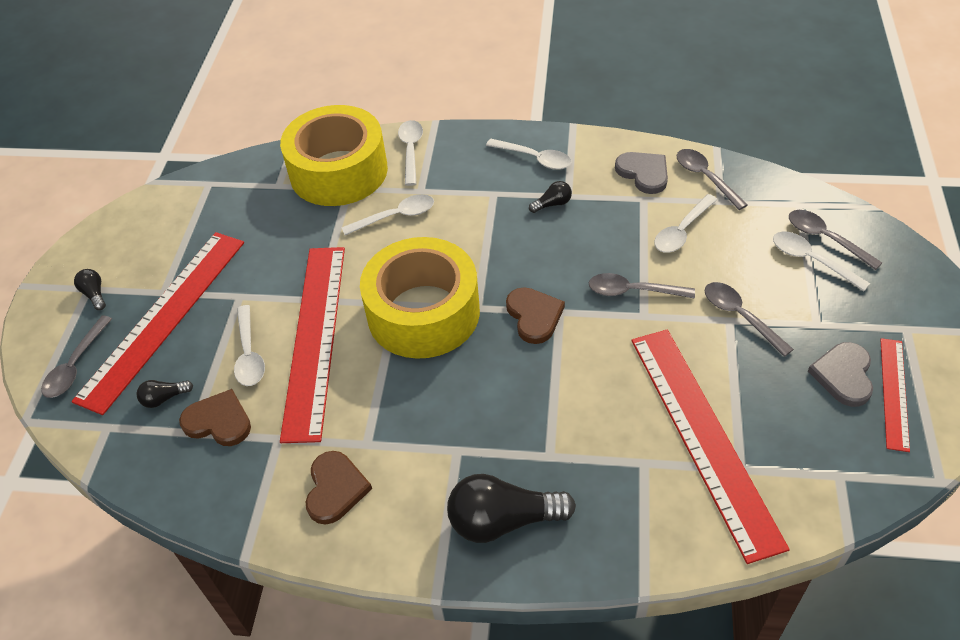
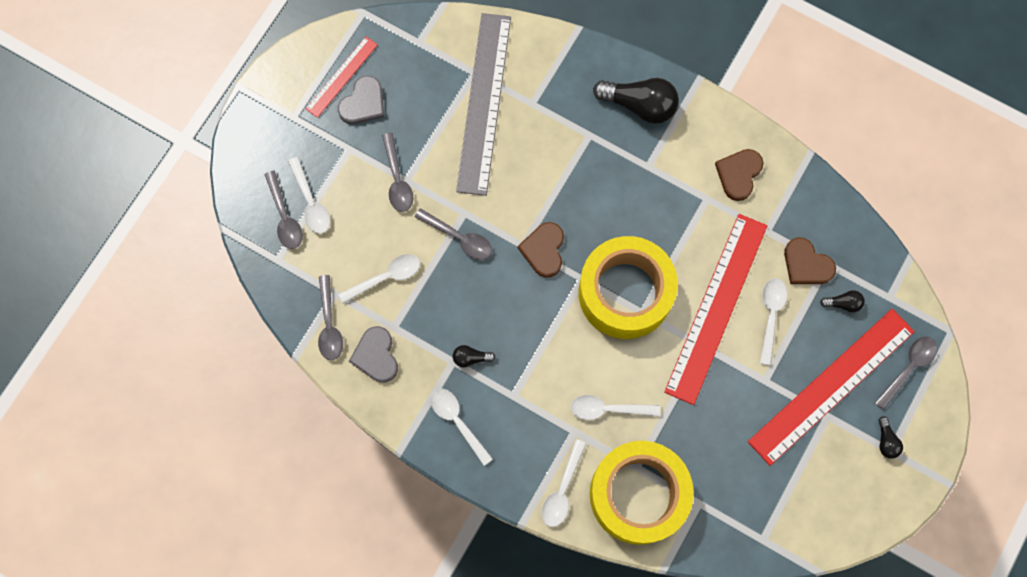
camera: 160 degrees left, 25 degrees up
(703, 437) = (484, 103): red ruler -> grey ruler

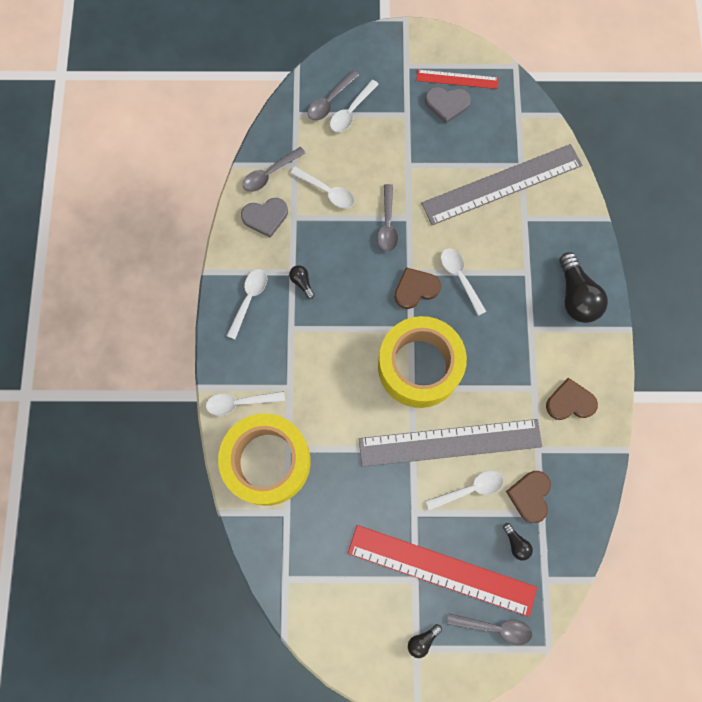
camera: 60 degrees right, 0 degrees up
(376, 355) = (265, 217): grey heart -> grey heart turned 150 degrees counterclockwise
(397, 179) = (405, 158): grey spoon -> none
(608, 409) = (321, 403): white spoon -> white spoon (460, 278)
(716, 307) = (450, 442): red ruler -> grey ruler

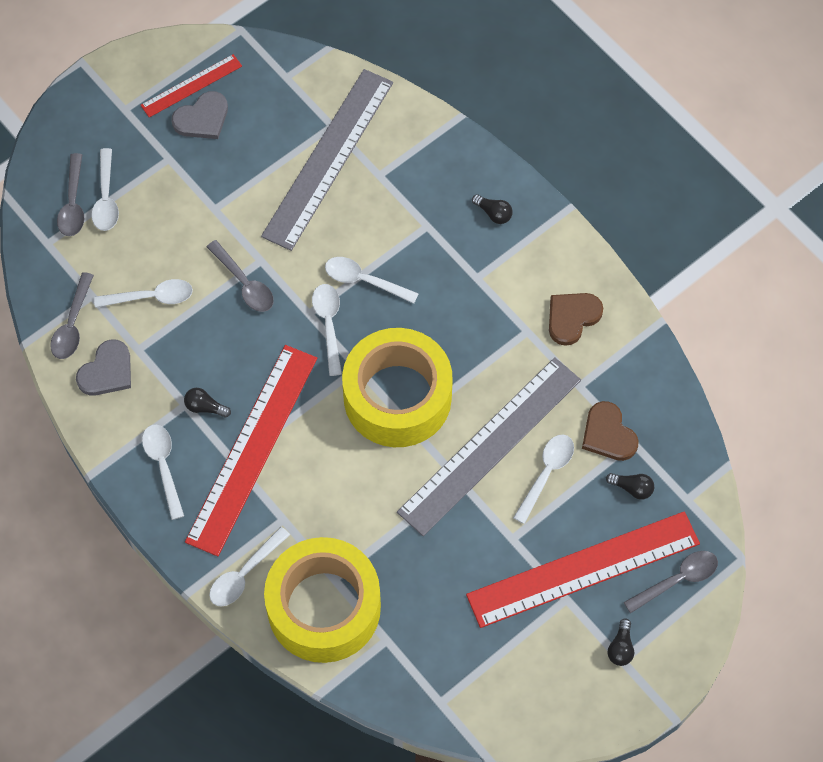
camera: 40 degrees left, 10 degrees down
(308, 329) = (252, 448): none -> red ruler
(415, 289) = (328, 325): brown heart -> white spoon
(576, 296) = (493, 213): black light bulb -> black light bulb, size x0.47

